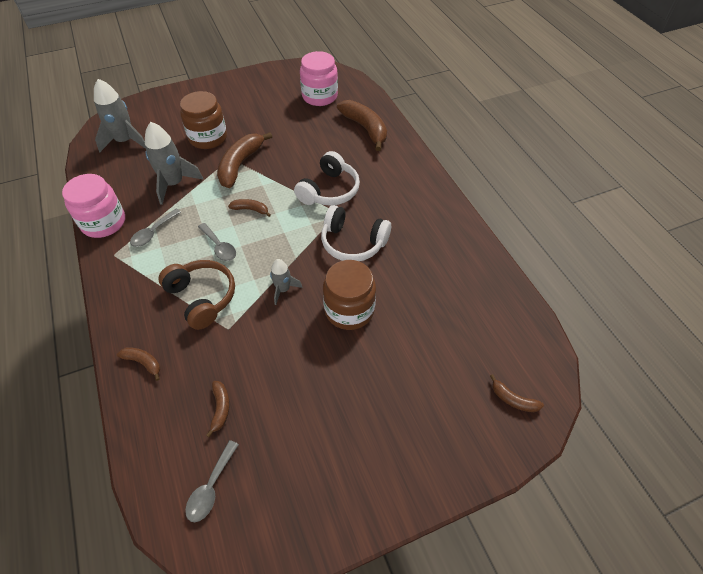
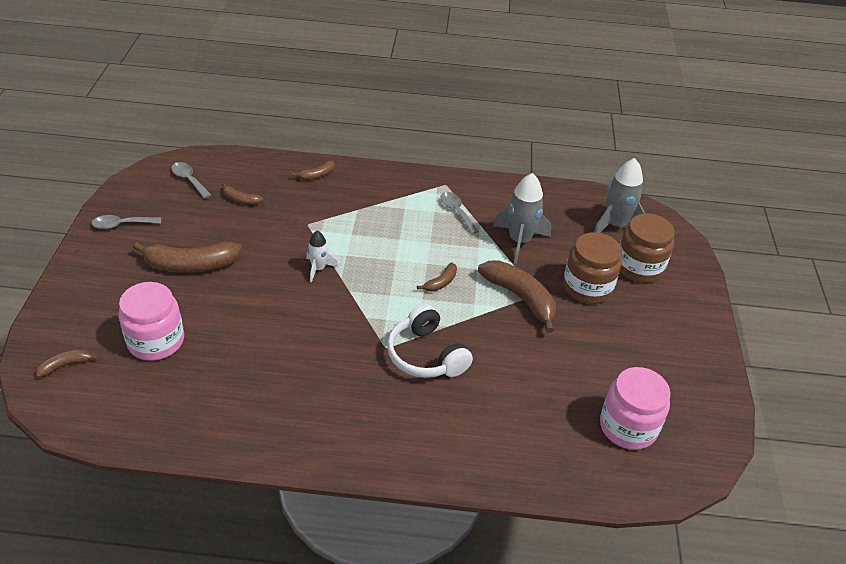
camera: 115 degrees right, 10 degrees down
(103, 222) = (492, 187): pink jar -> pink jar (156, 341)
(202, 297) = (353, 219): brown headphones -> none
(219, 247) = (405, 246): grey spoon -> grey spoon (121, 225)
(283, 289) = (318, 269): grey rocket -> white rocket
(349, 310) = (256, 302): brown jar -> brown jar (639, 267)
(353, 243) = (333, 340): white headphones -> none
(365, 128) = (523, 445): brown banana -> brown banana (191, 265)

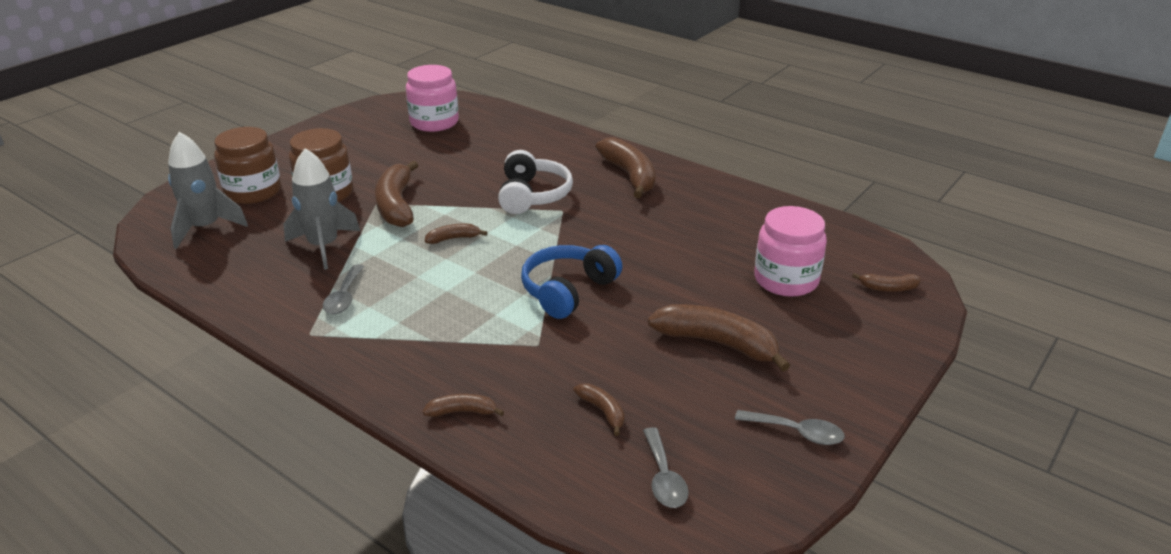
camera: 145 degrees left, 10 degrees down
(318, 269) = (568, 290): white rocket -> blue headphones
(360, 425) = (630, 175): none -> brown banana

